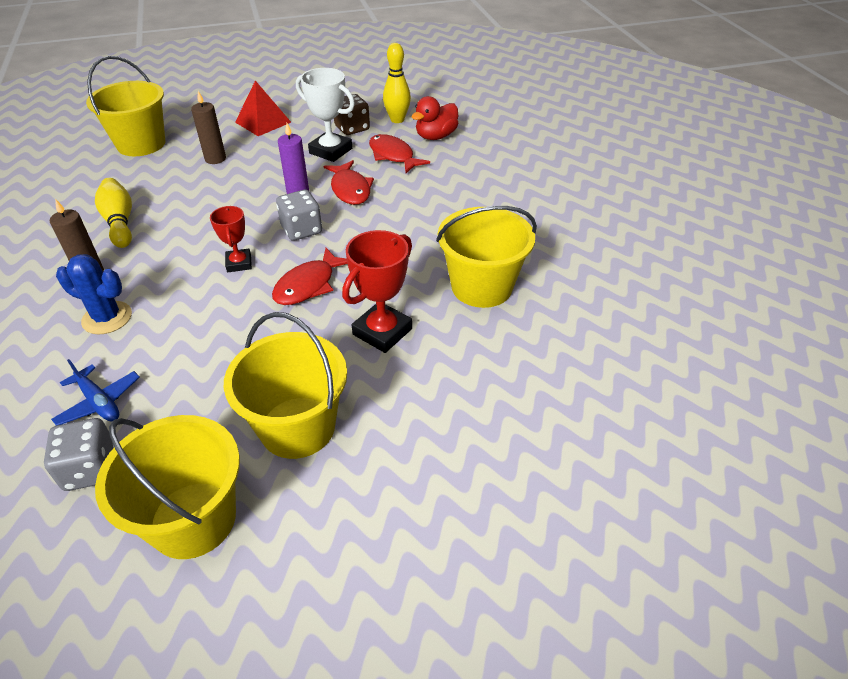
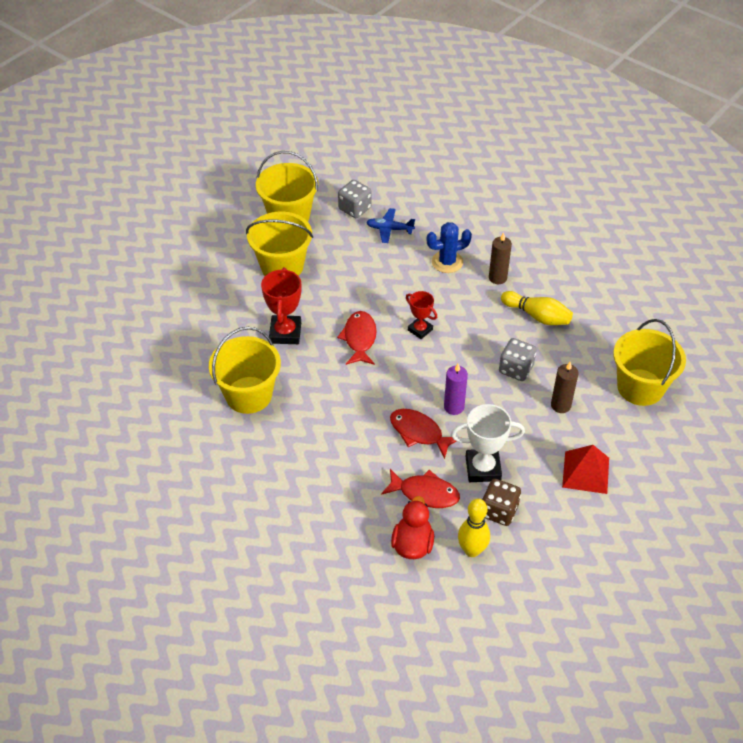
camera: 145 degrees right, 5 degrees up
(301, 230) = (411, 376): grey dice -> grey dice (516, 369)

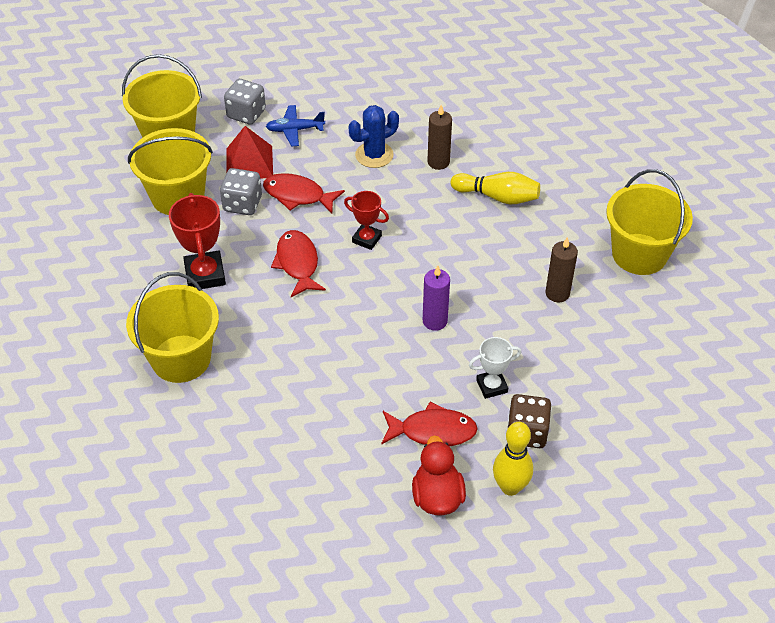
camera: 15 degrees left, 0 degrees up
(419, 433) = (403, 360): red fish -> red fish (298, 195)
(483, 468) = (491, 386): white trophy -> white trophy, size x0.62
(516, 369) = (493, 262): grey dice -> grey dice (242, 204)
(585, 472) = (611, 364): red pyramid -> red pyramid (249, 162)

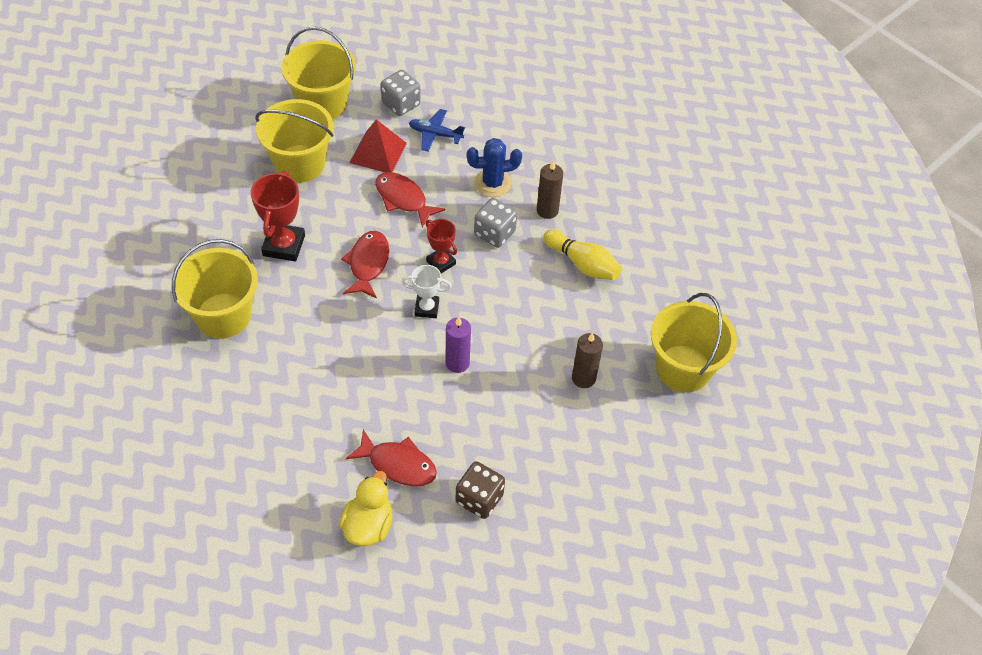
camera: 20 degrees right, 5 degrees up
(242, 204) = (351, 190): grey dice -> grey dice (494, 233)
(437, 496) = (368, 525): red duck -> yellow duck
(491, 386) = (473, 443): white trophy -> white trophy (426, 308)
(510, 487) = (436, 543): yellow bowling pin -> none

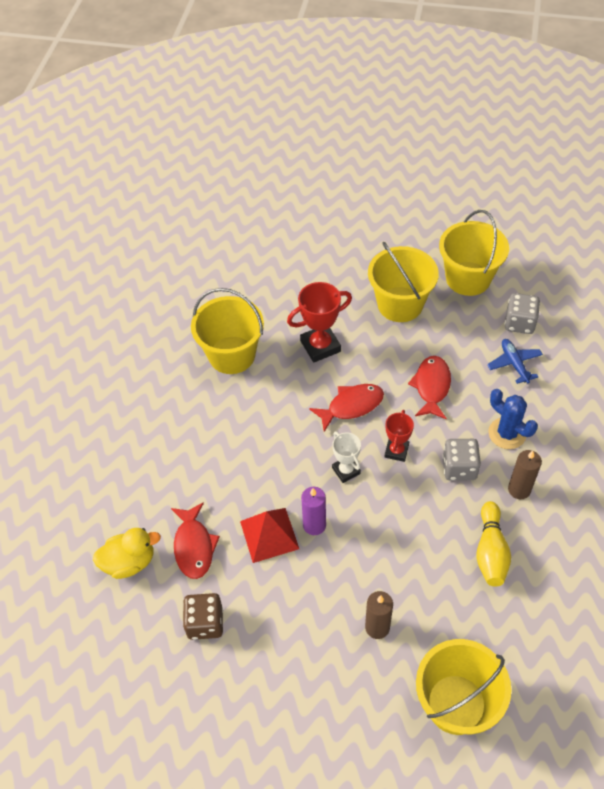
camera: 60 degrees right, 0 degrees up
(378, 152) = (458, 341): red pyramid -> red pyramid (269, 534)

